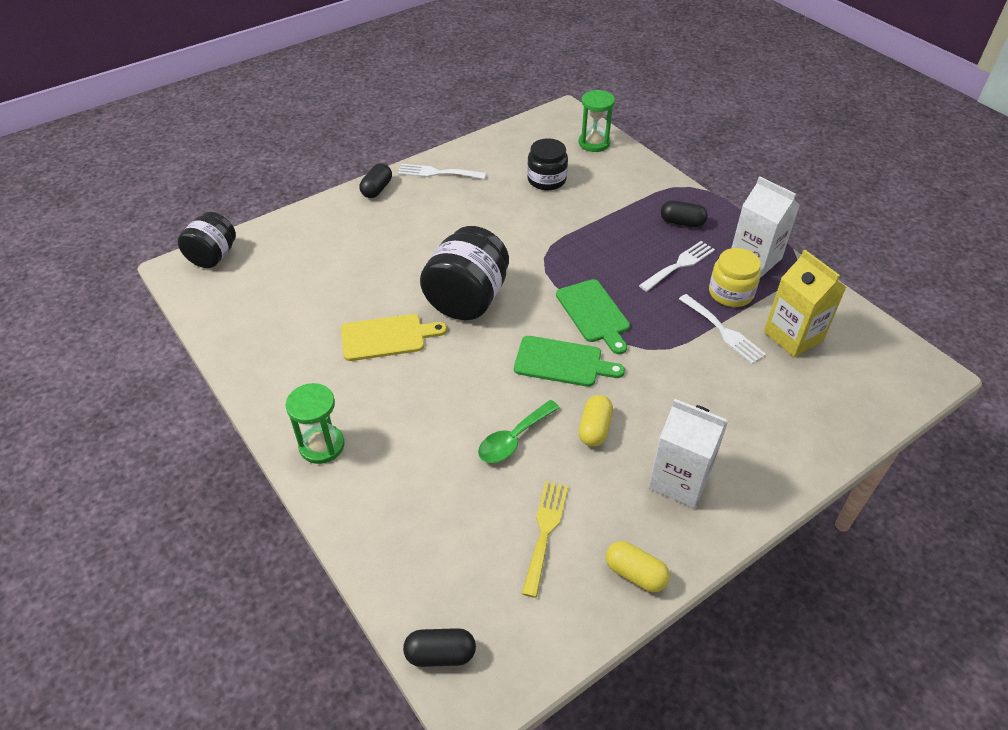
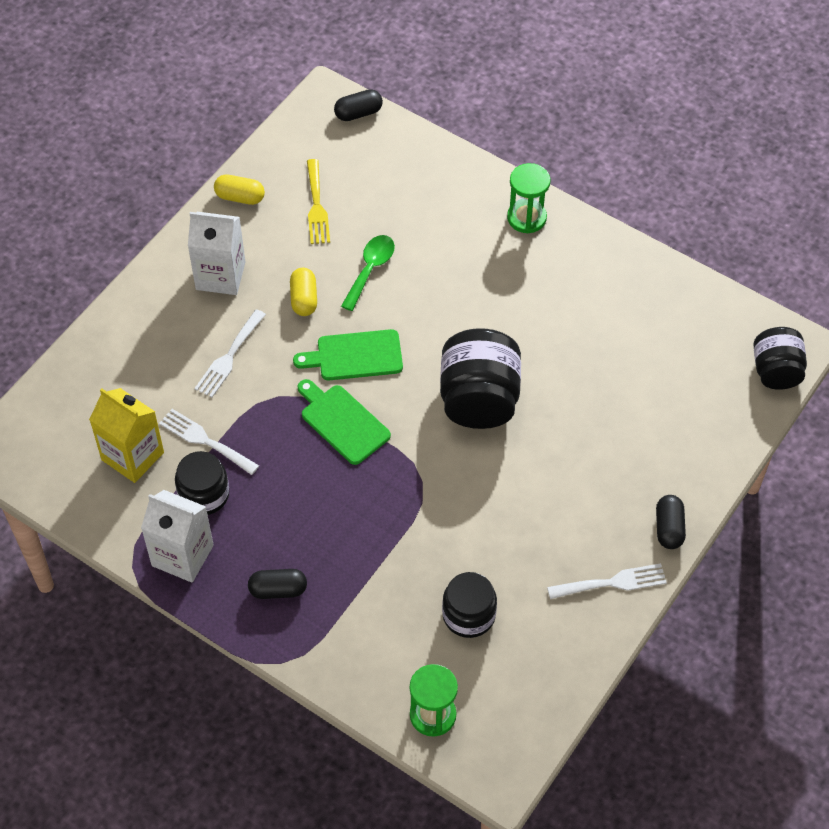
camera: 160 degrees right, 10 degrees up
(387, 337) = (534, 332): yellow cutting board -> none
(679, 265) = (267, 518): white fork -> white fork (229, 357)
(731, 293) = (204, 494): yellow jar -> black jar

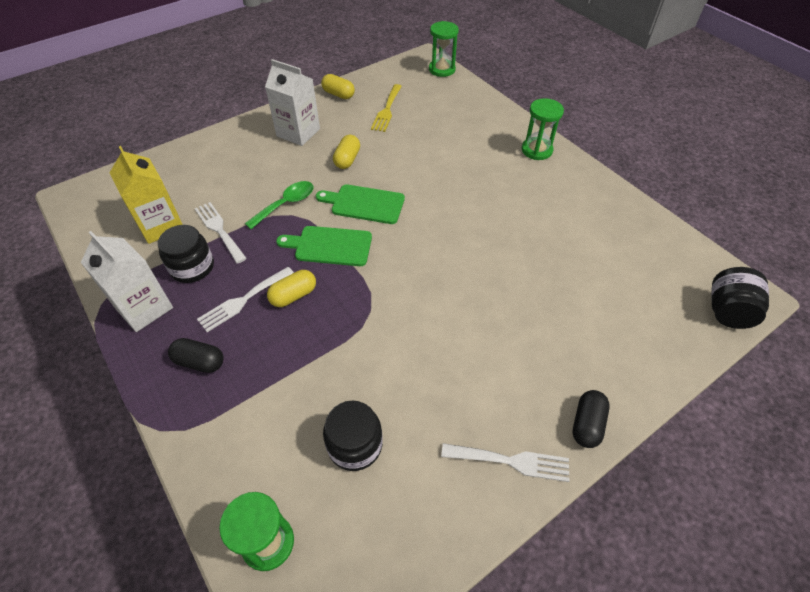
camera: 20 degrees right, 5 degrees down
(229, 357) = (272, 181): white fork -> white fork (243, 300)
(334, 491) = (293, 295): none -> yellow capsule
(342, 422) = (329, 246): green cutting board -> green cutting board turned 60 degrees counterclockwise
(358, 113) = (442, 69): black capsule -> green hourglass
(370, 269) = (405, 153): green spoon -> green spoon (286, 204)
(479, 399) = (448, 260): black jar -> none

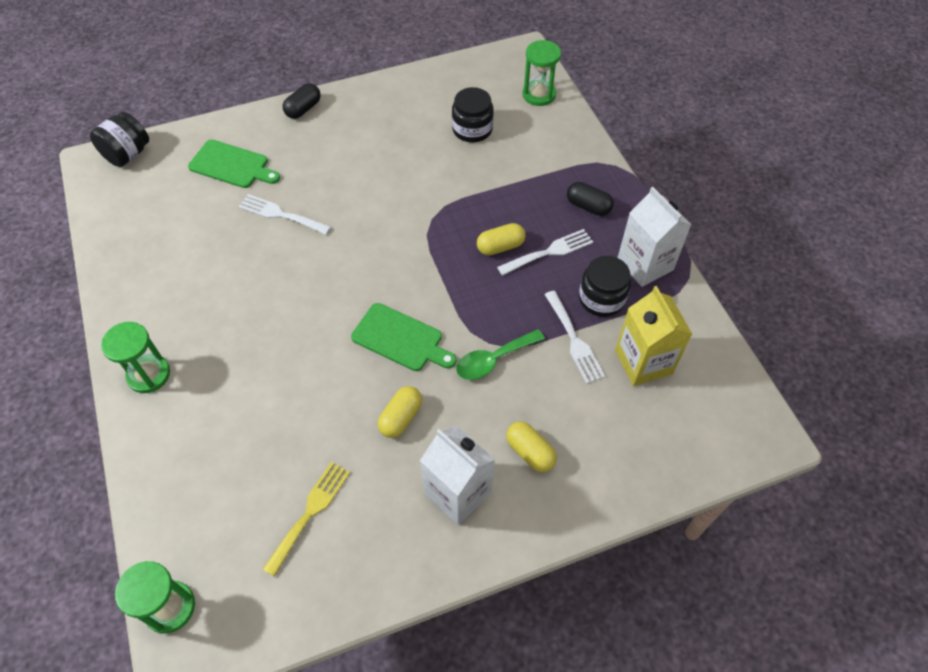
camera: 165 degrees left, 5 degrees up
(329, 246) = (454, 292): green cutting board -> green cutting board (232, 165)
(338, 94) = (374, 577): yellow capsule -> yellow capsule (530, 452)
(511, 461) = (368, 101): white fork -> white fork (281, 214)

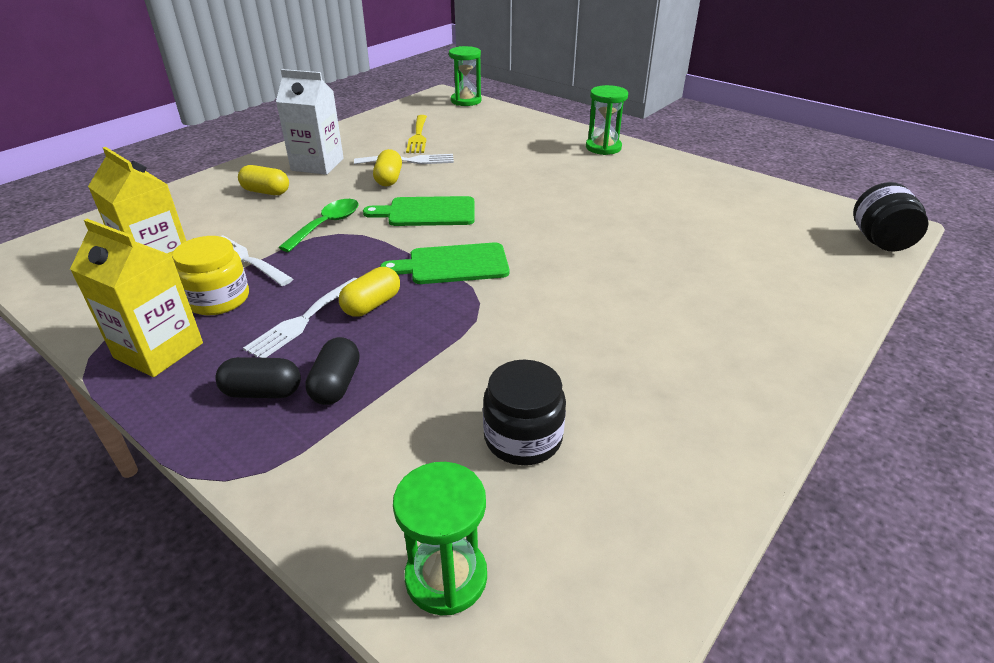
camera: 150 degrees right, 20 degrees down
(232, 165) = (767, 270): green cutting board -> green cutting board (453, 264)
(281, 214) = (649, 250): white fork -> white fork (409, 161)
(303, 109) = (798, 360): black capsule -> black capsule (336, 384)
(601, 298) = (218, 299): black jar -> yellow jar
(645, 264) = (159, 350): white carton -> yellow carton

